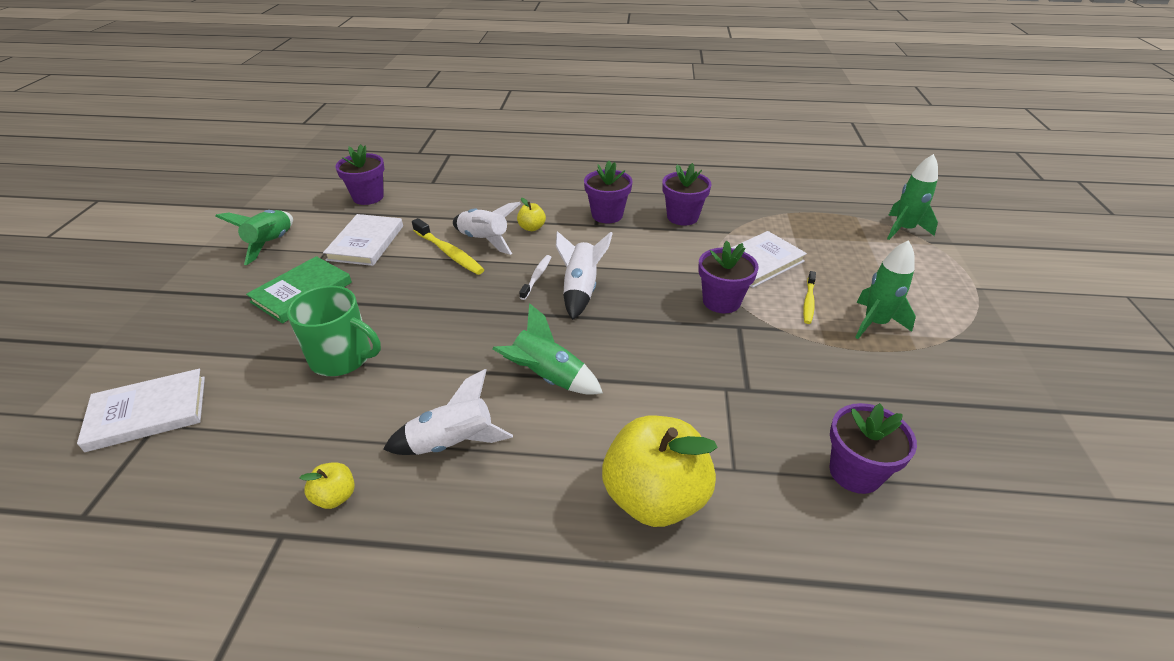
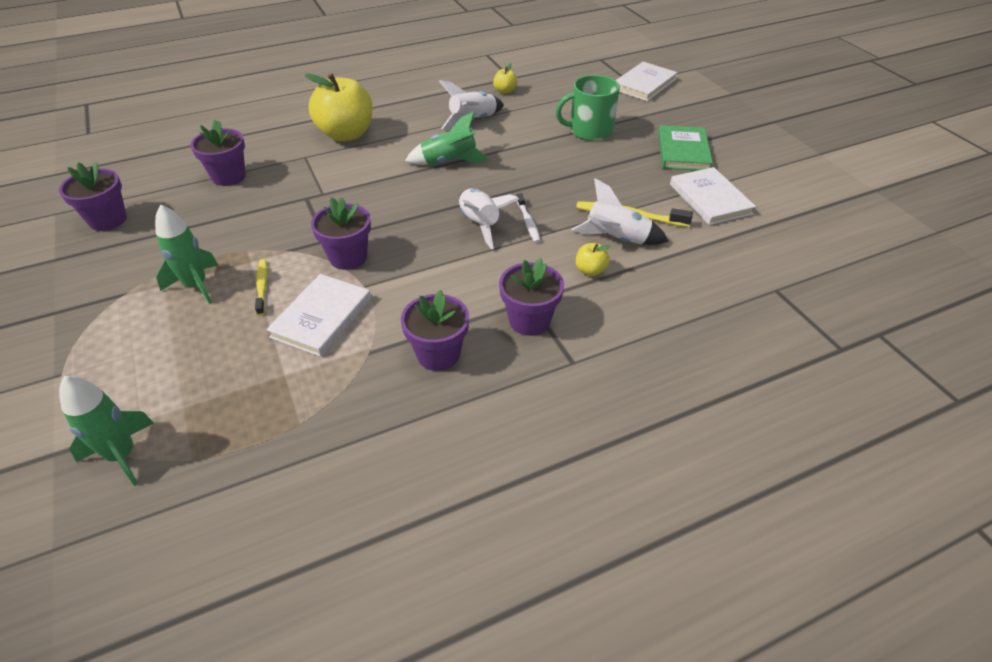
camera: 150 degrees right, 5 degrees up
(271, 244) = (777, 172): green rocket -> none
(368, 197) = (799, 243): purple flower pot -> purple flower pot (108, 220)

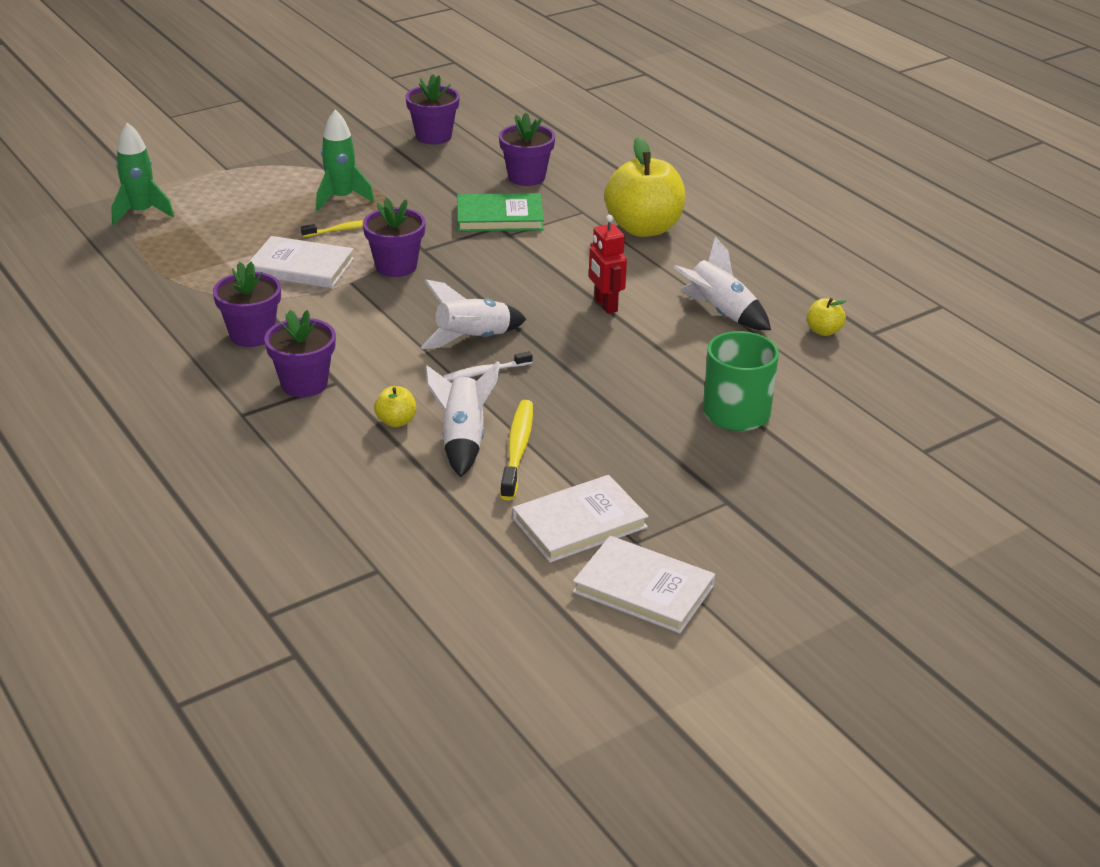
camera: 80 degrees right, 10 degrees down
(449, 162) = (605, 305): green rocket -> red robot
(644, 84) = (926, 464): white book -> white book (643, 589)
(683, 151) = (709, 501): green book -> green book (499, 217)

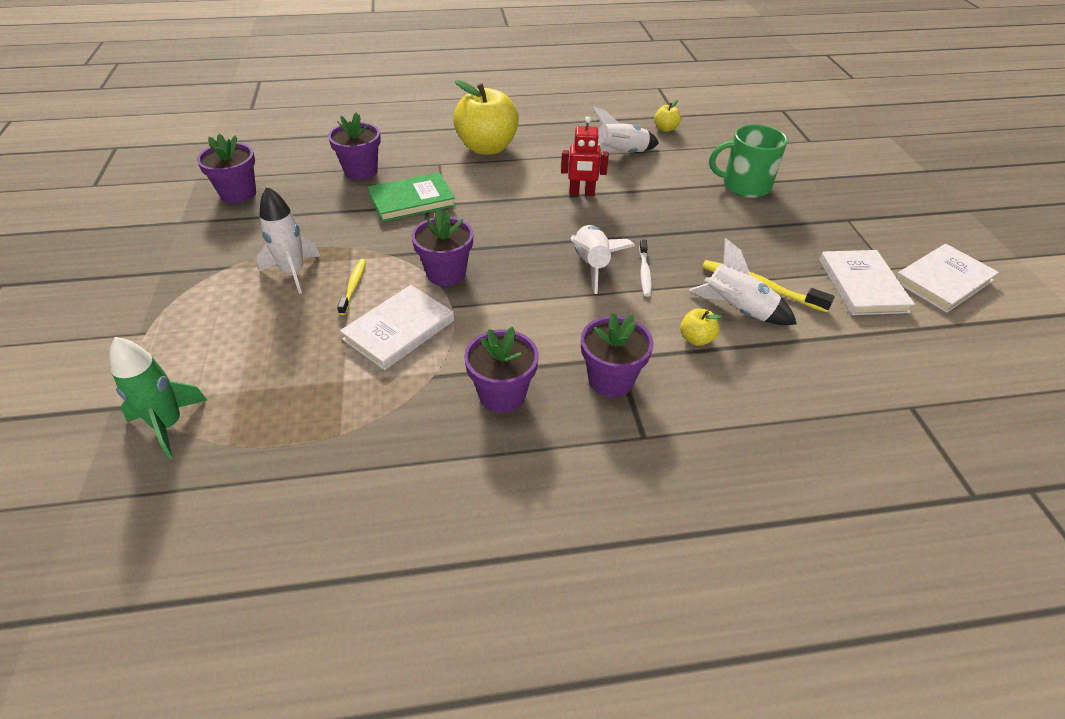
camera: 65 degrees left, 10 degrees up
(341, 198) = (293, 272): green rocket -> white rocket
(499, 217) = (412, 200): green book -> green book turned 45 degrees clockwise

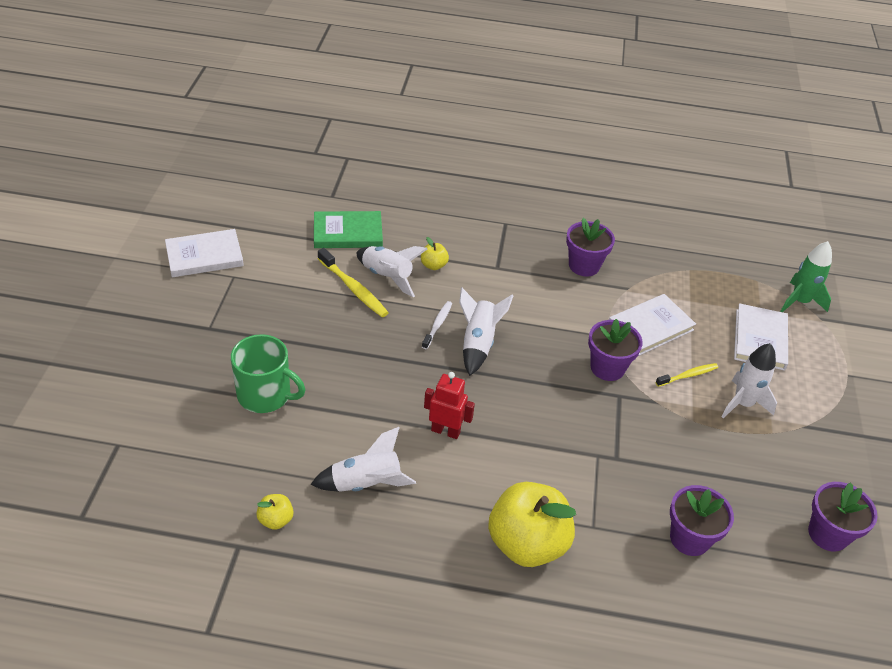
camera: 165 degrees left, 0 degrees up
(353, 286) = (688, 375): yellow toothbrush -> yellow toothbrush turned 135 degrees counterclockwise
(412, 200) = (631, 469): green book -> green book (348, 233)
(611, 380) = (509, 256): purple flower pot -> none
(862, 285) = (272, 269): white book -> white book (760, 339)

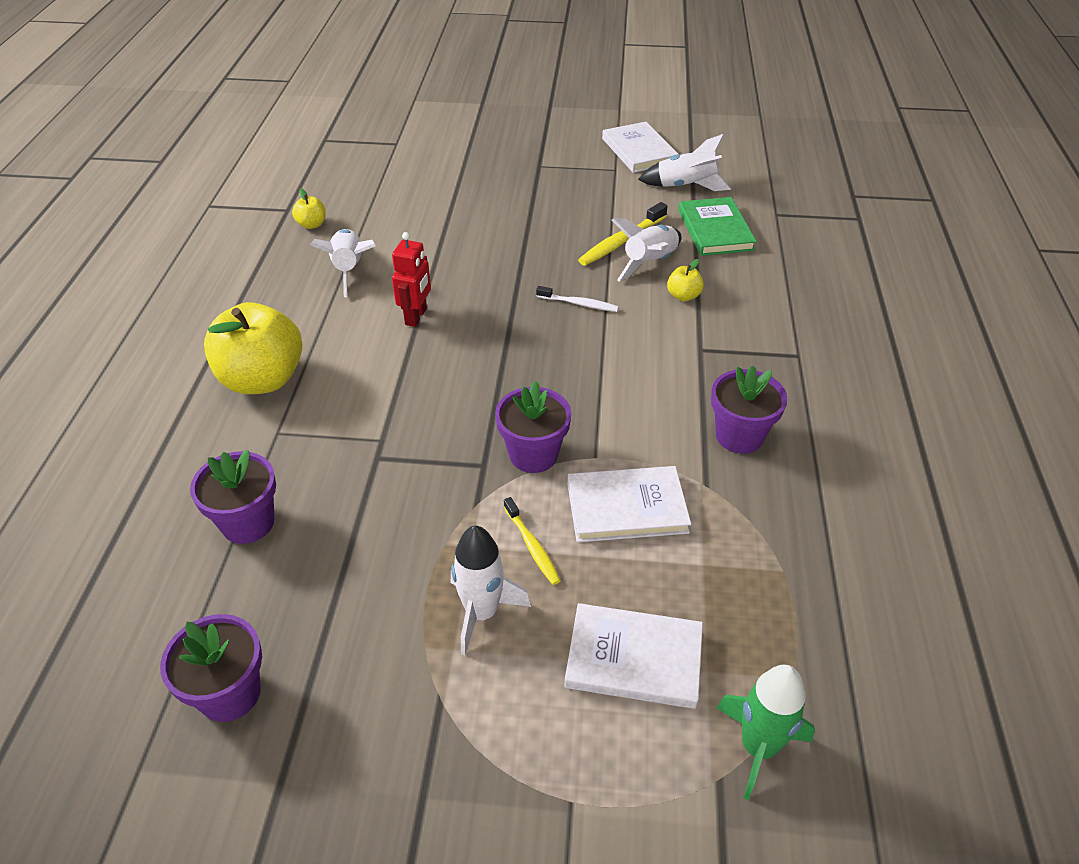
camera: 90 degrees right, 0 degrees up
(265, 395) = (457, 204): green mug -> none
(478, 343) = (555, 336): white rocket -> white rocket (686, 186)
(650, 327) = (626, 507): white book -> white book turned 60 degrees counterclockwise

